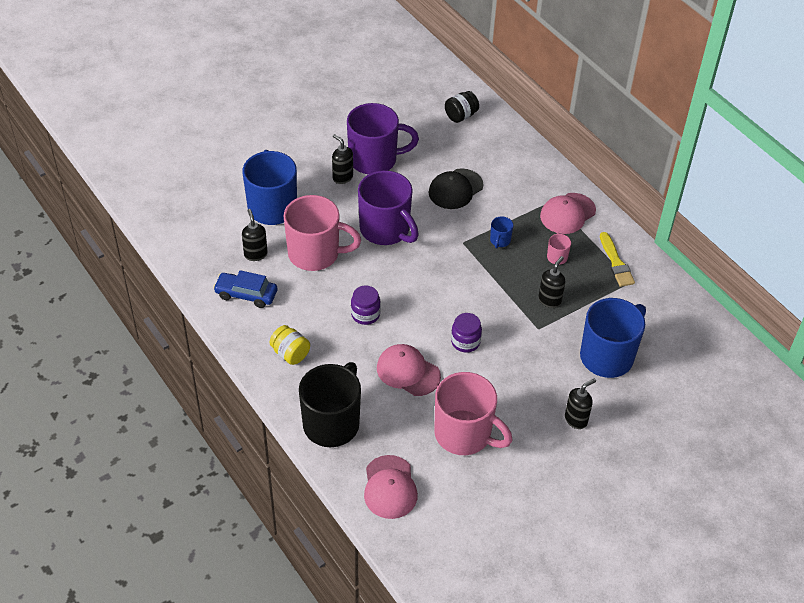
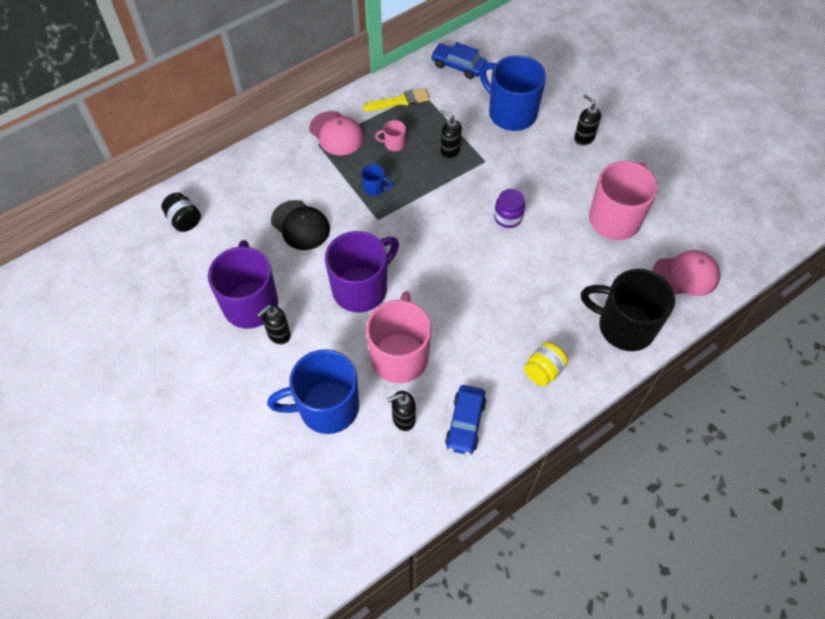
camera: 90 degrees left, 10 degrees up
(365, 314) = (482, 303): purple jar -> none
(408, 372) = (551, 263): pink cap -> none
(674, 314) = (458, 66): none -> blue car

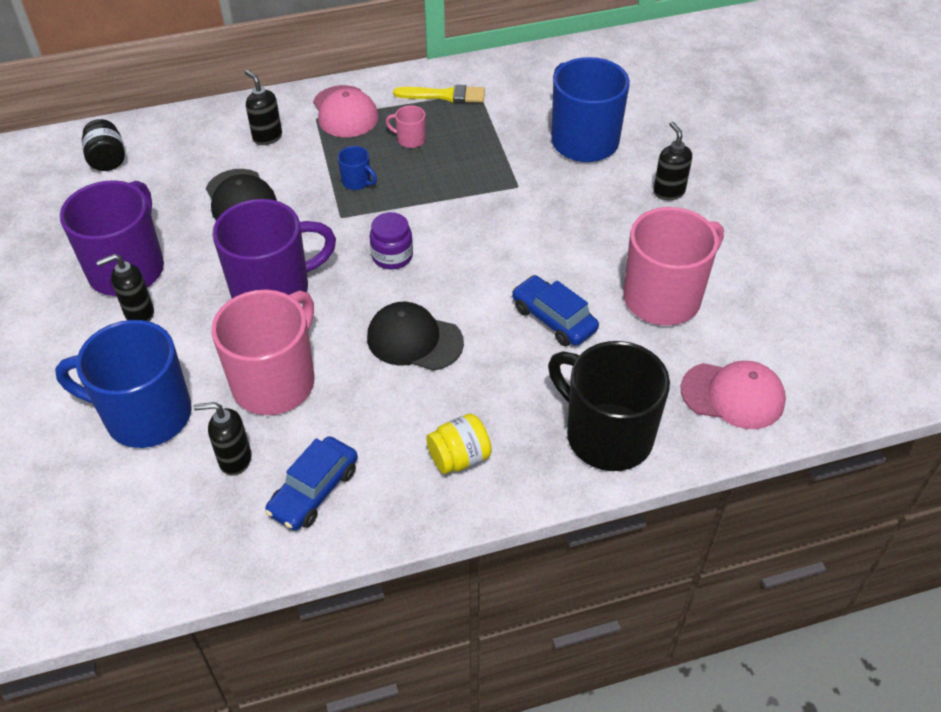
camera: 20 degrees right, 10 degrees down
(449, 151) = (477, 164): black soap dispenser -> black soap dispenser (267, 137)
(458, 66) = (542, 74): blue car -> blue car (554, 319)
(474, 297) = (414, 340): none -> black cap
(508, 217) = (513, 258): purple jar -> purple jar (392, 256)

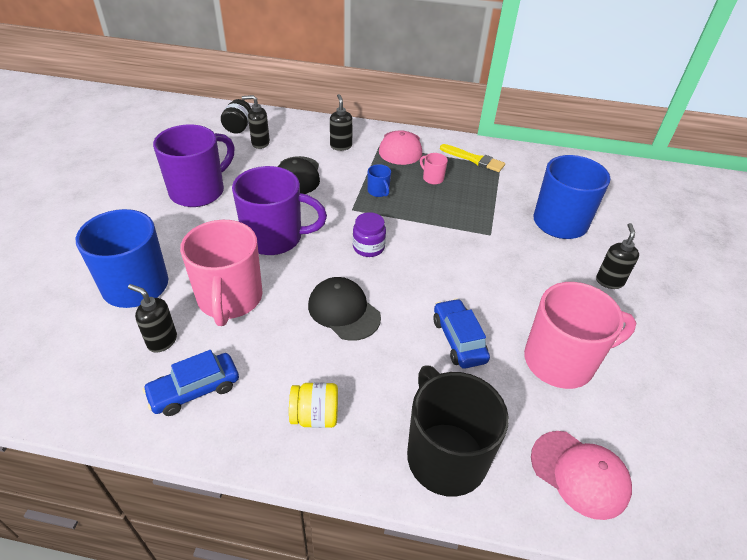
camera: 25 degrees right, 5 degrees down
(139, 313) = (183, 220): black soap dispenser -> black soap dispenser (260, 143)
(275, 382) = (230, 299): pink mug -> pink mug turned 120 degrees clockwise

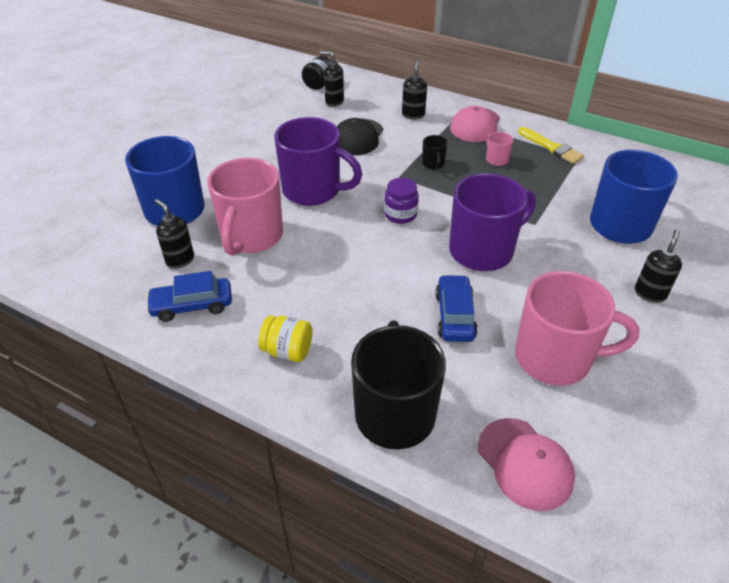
camera: 20 degrees right, 0 degrees up
(199, 191) = (260, 138): purple mug -> purple mug (483, 251)
(344, 311) = (352, 267): black cap -> none
(378, 191) = (433, 164): blue mug -> black mug

